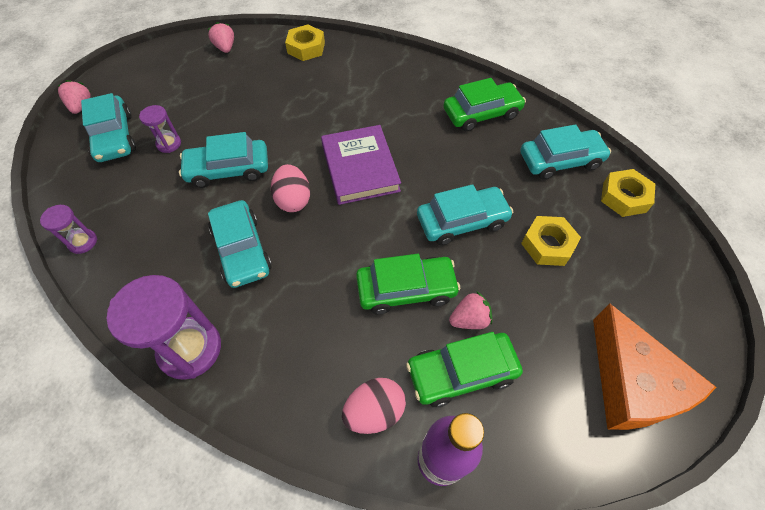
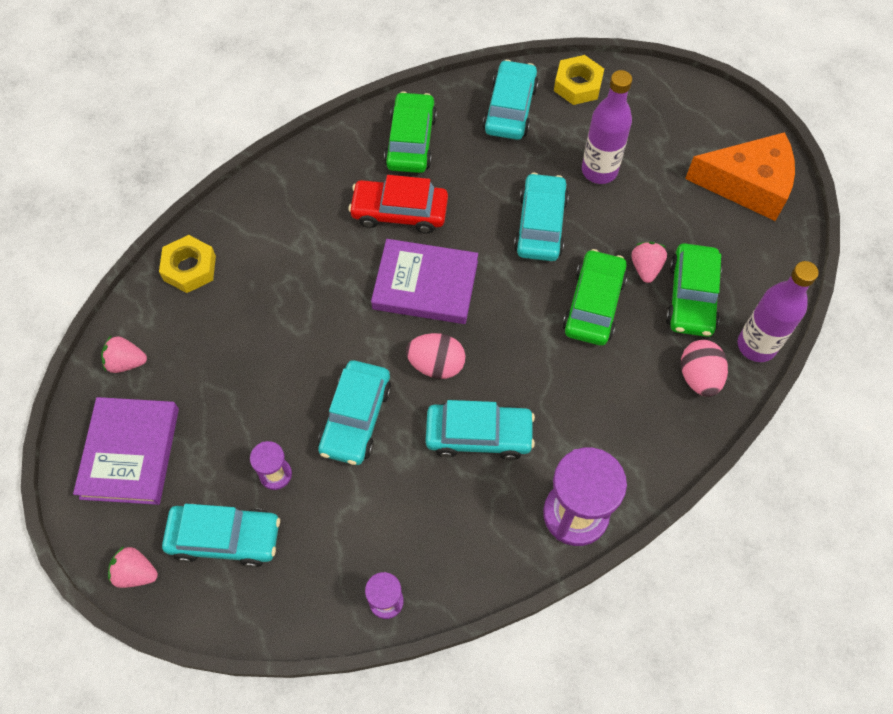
camera: 65 degrees left, 5 degrees up
(163, 73) = (130, 453): none -> purple book
(414, 130) = (399, 212): none -> red car
(548, 245) = (599, 170): yellow nut -> purple bottle

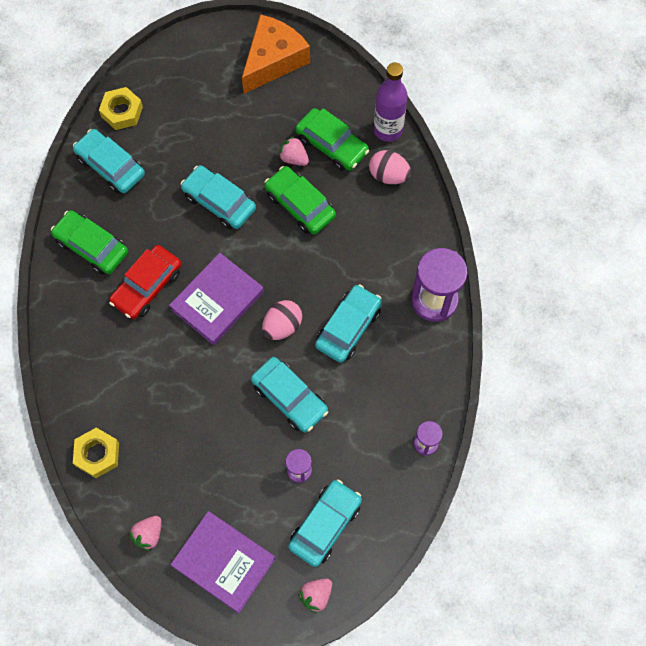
camera: 60 degrees left, 5 degrees up
(599, 170) = (201, 141): purple bottle -> none

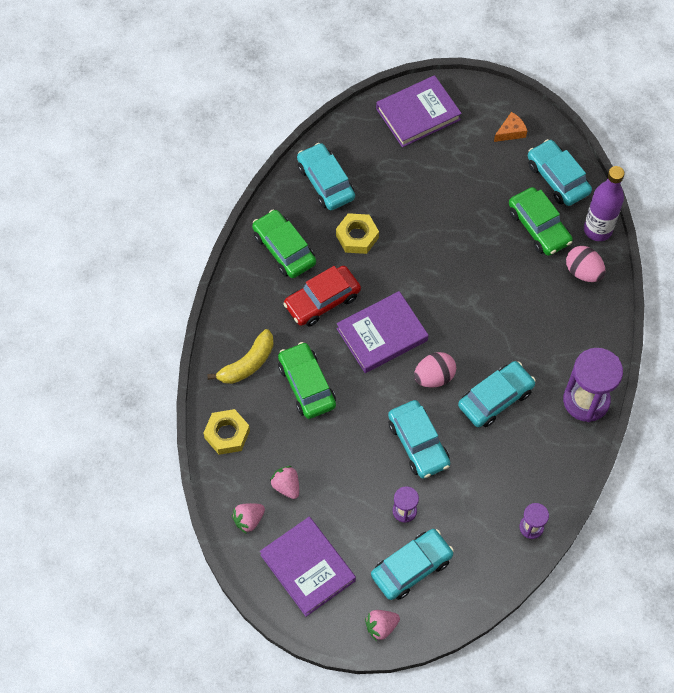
camera: 20 degrees right, 5 degrees down
(94, 375) = (247, 364): none -> yellow banana
(122, 112) = (352, 136): yellow nut -> yellow nut (357, 236)
(178, 70) = (418, 114): none -> purple book
(219, 202) = (414, 246): turquoise car -> turquoise car (557, 178)
(273, 60) = (510, 132): orange cheese -> orange cheese, size x0.44
(294, 158) = (498, 228): pink strawberry -> pink strawberry (286, 486)
(300, 205) = (489, 272): green car -> green car (306, 385)

